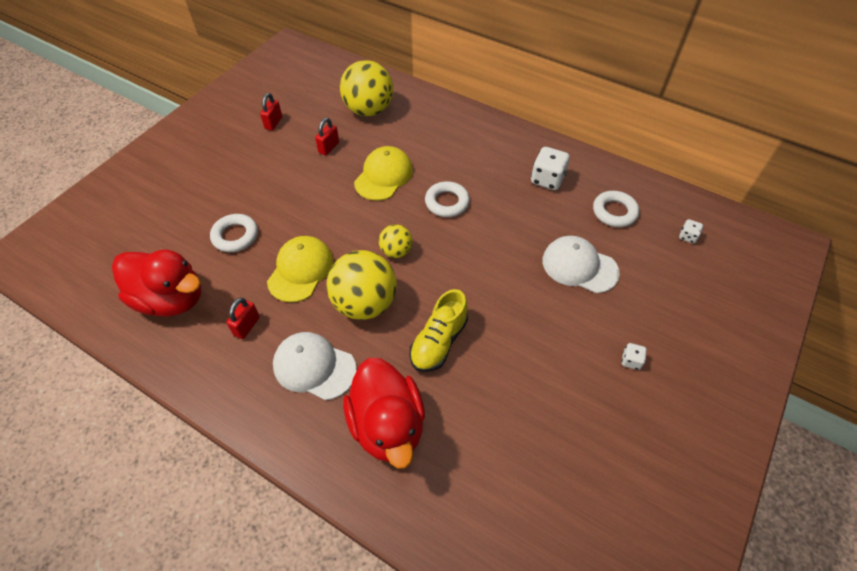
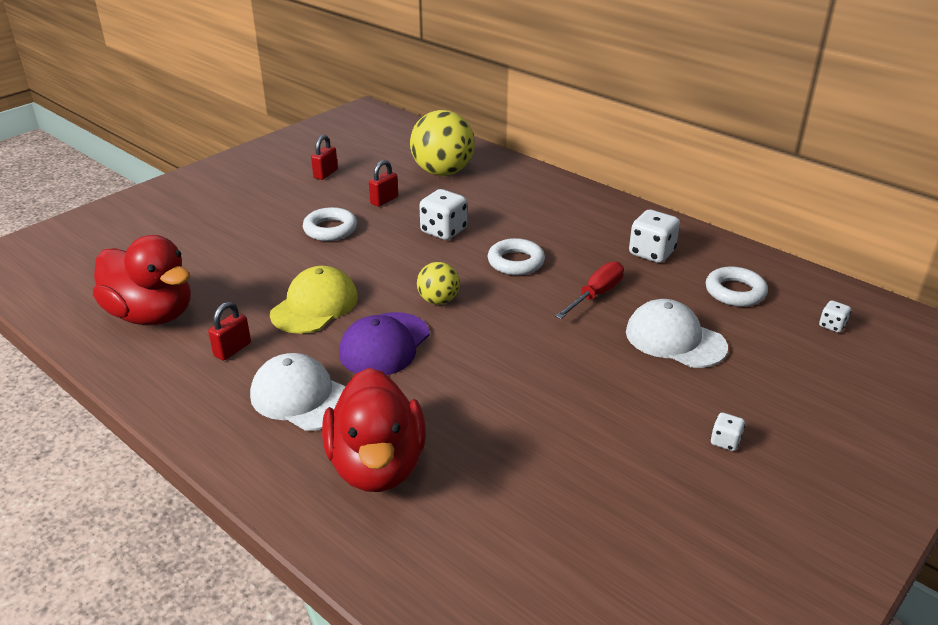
camera: 10 degrees right, 20 degrees down
(235, 236) = (247, 267): white ring -> white ring (330, 229)
(365, 303) = (384, 345): yellow ball -> purple cap
(384, 176) = (443, 231): yellow cap -> white dice
(438, 342) = (468, 392): yellow shoe -> none
(514, 229) = (596, 295): none -> red screwdriver

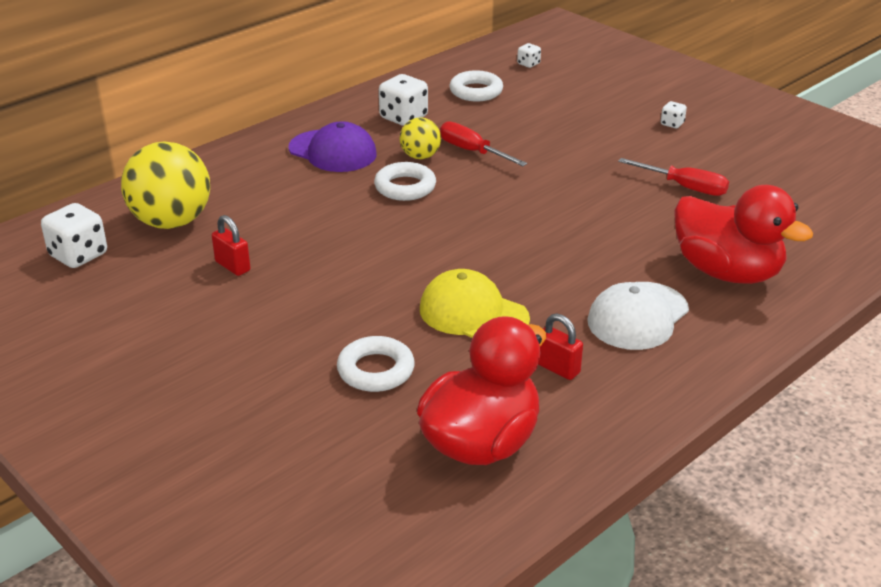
camera: 85 degrees left, 0 degrees up
(325, 174) = (129, 315): red padlock -> none
(330, 229) = (297, 307): white ring -> white ring (376, 370)
(377, 466) = (727, 272): red duck -> red duck turned 45 degrees clockwise
(384, 345) = (550, 268): purple cap -> purple cap (333, 151)
(438, 300) = (472, 234): yellow ball -> yellow ball (420, 156)
(443, 231) = (326, 226): white dice -> white dice (78, 255)
(560, 443) = (684, 187): none -> red screwdriver
(675, 339) = (544, 125): white cap -> none

